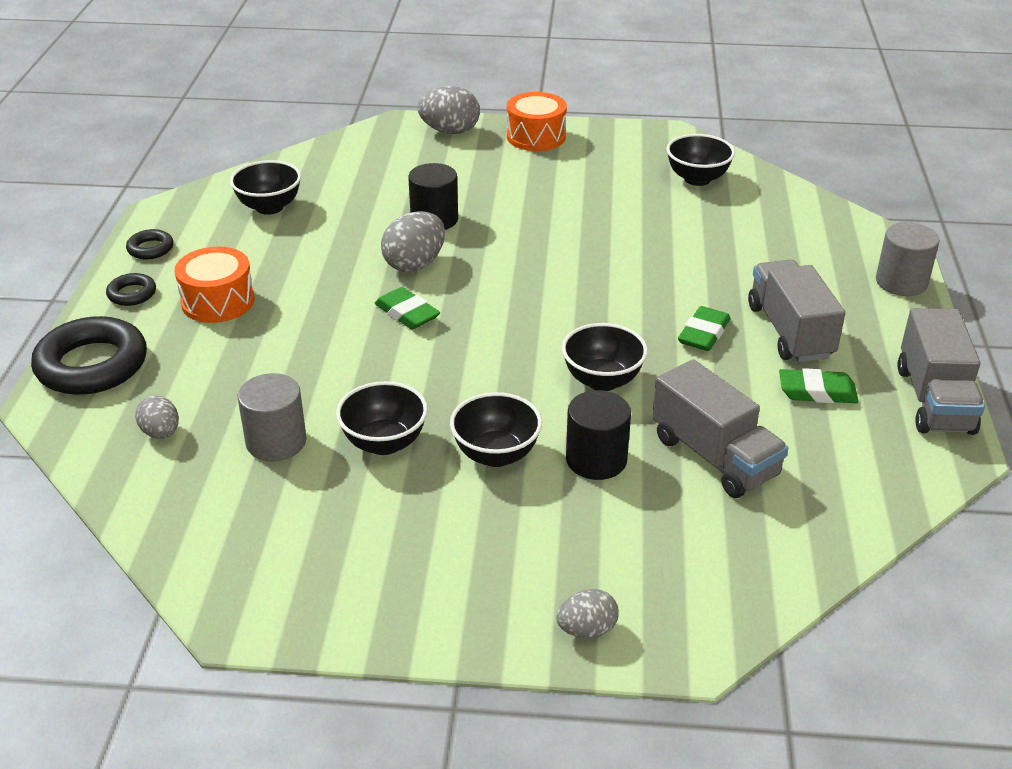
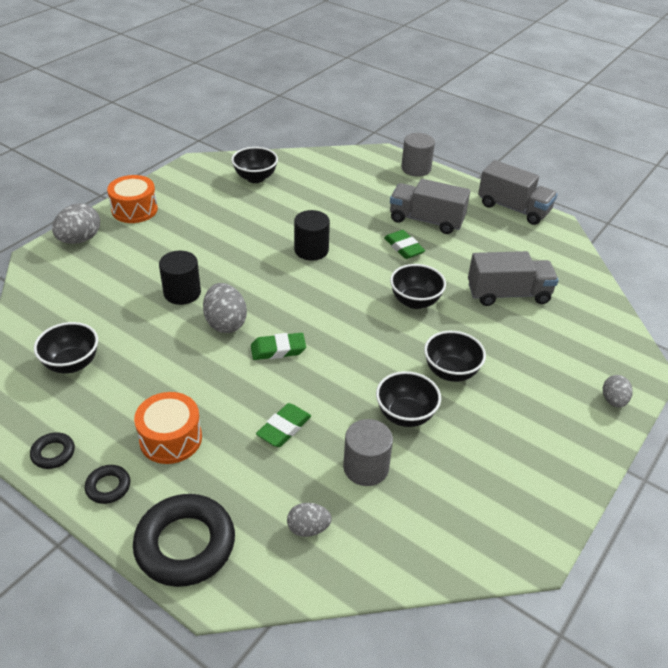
camera: 60 degrees left, 5 degrees up
(596, 460) = (482, 336): black cylinder -> black cylinder (311, 250)
(817, 392) = (481, 237): green eraser -> green eraser (284, 428)

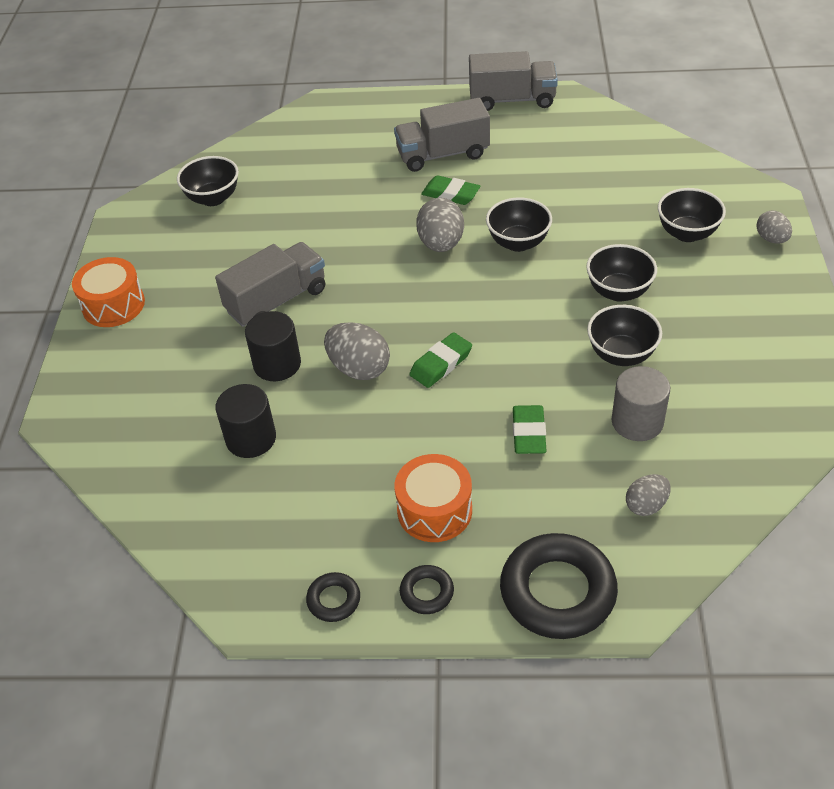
camera: 30 degrees left, 5 degrees up
(72, 364) = (245, 505): black bowl -> black bowl (687, 233)
(80, 239) = (88, 373): grey egg -> grey egg (441, 244)
(311, 250) = (362, 246): black cylinder -> black cylinder (251, 438)
(416, 168) = (374, 104): grey cylinder -> none
(508, 294) = (593, 189): grey truck -> grey truck (277, 301)

